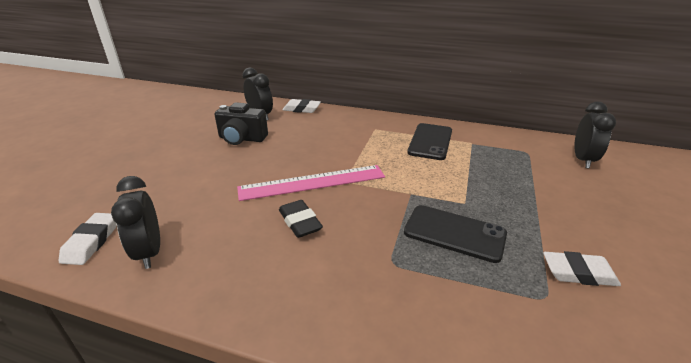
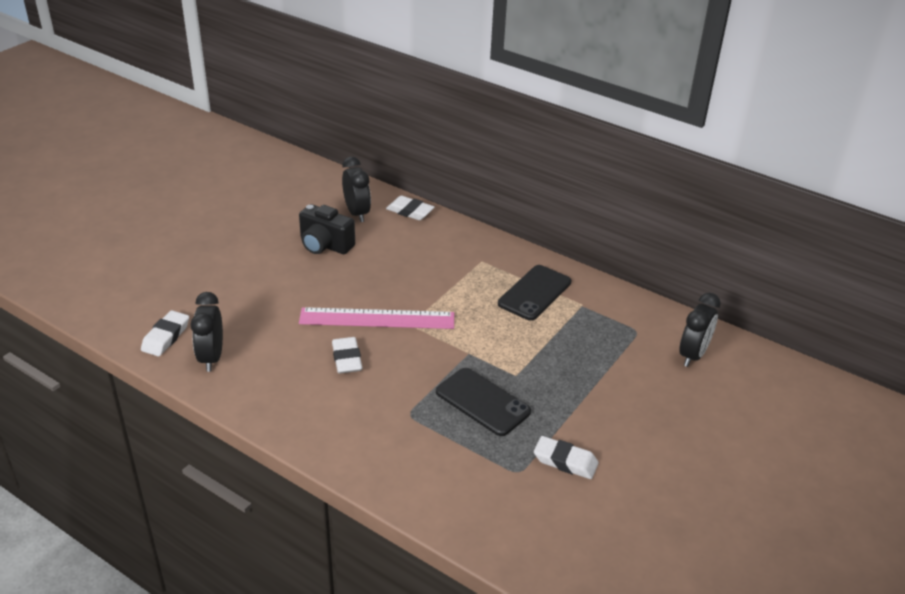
camera: 15 degrees right, 5 degrees up
(300, 222) = (347, 359): black eraser -> white eraser

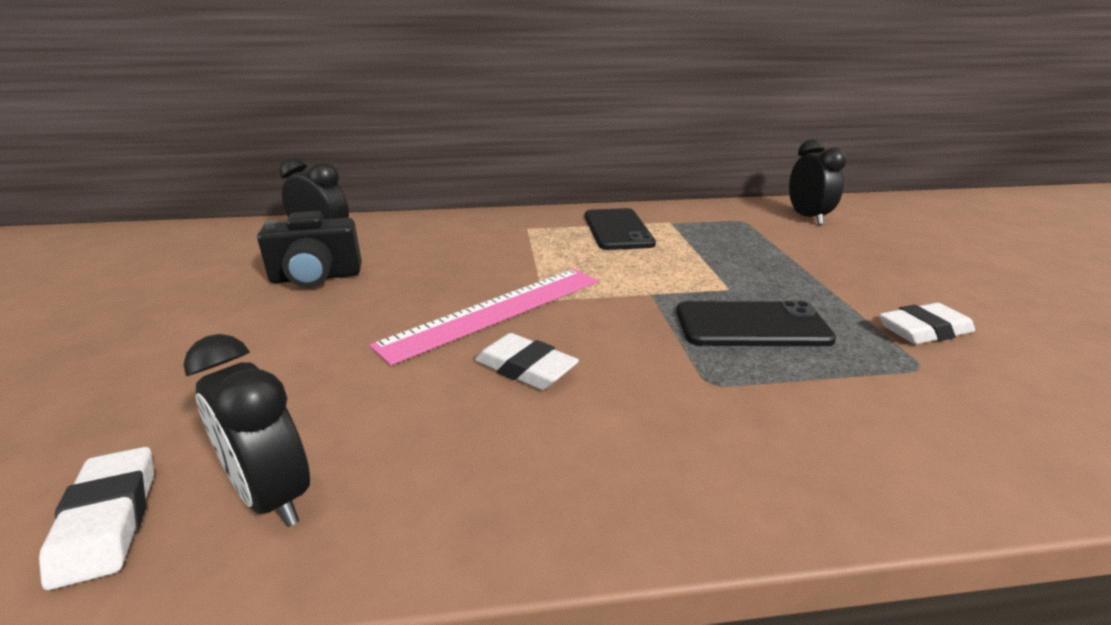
camera: 40 degrees left, 10 degrees down
(410, 211) = (389, 222): white eraser -> none

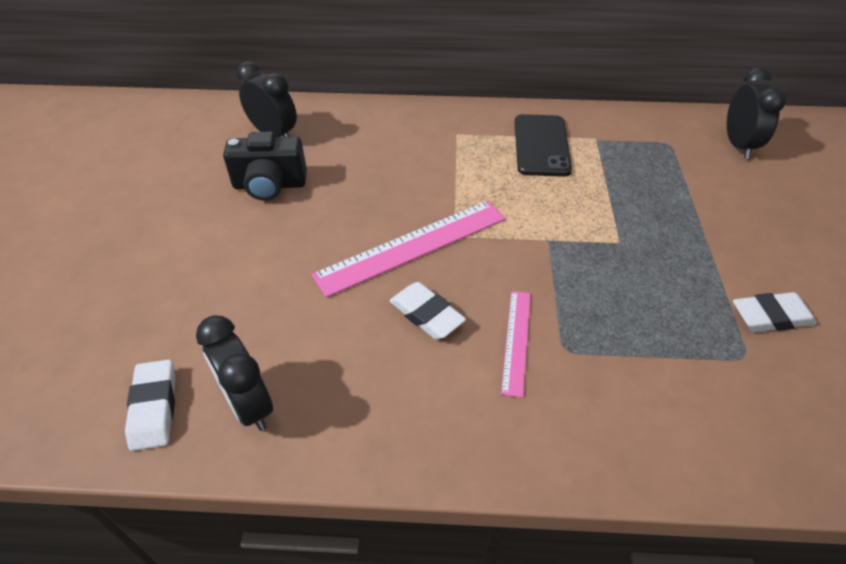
camera: 10 degrees right, 20 degrees up
(647, 381) = (516, 341): none -> pink ruler
(751, 325) = (622, 290): black phone -> none

